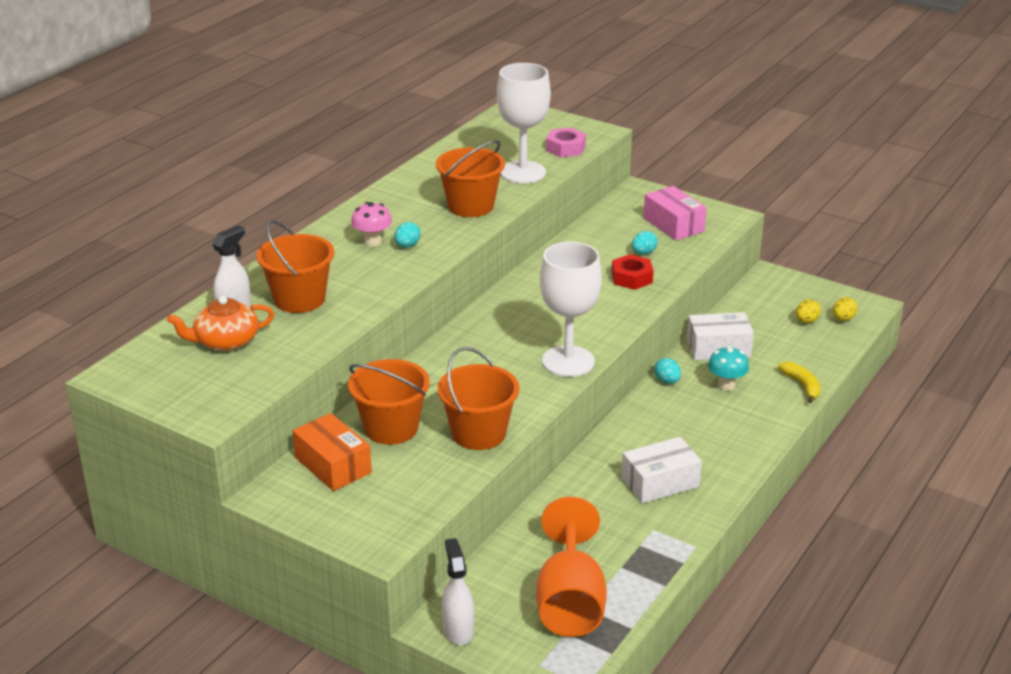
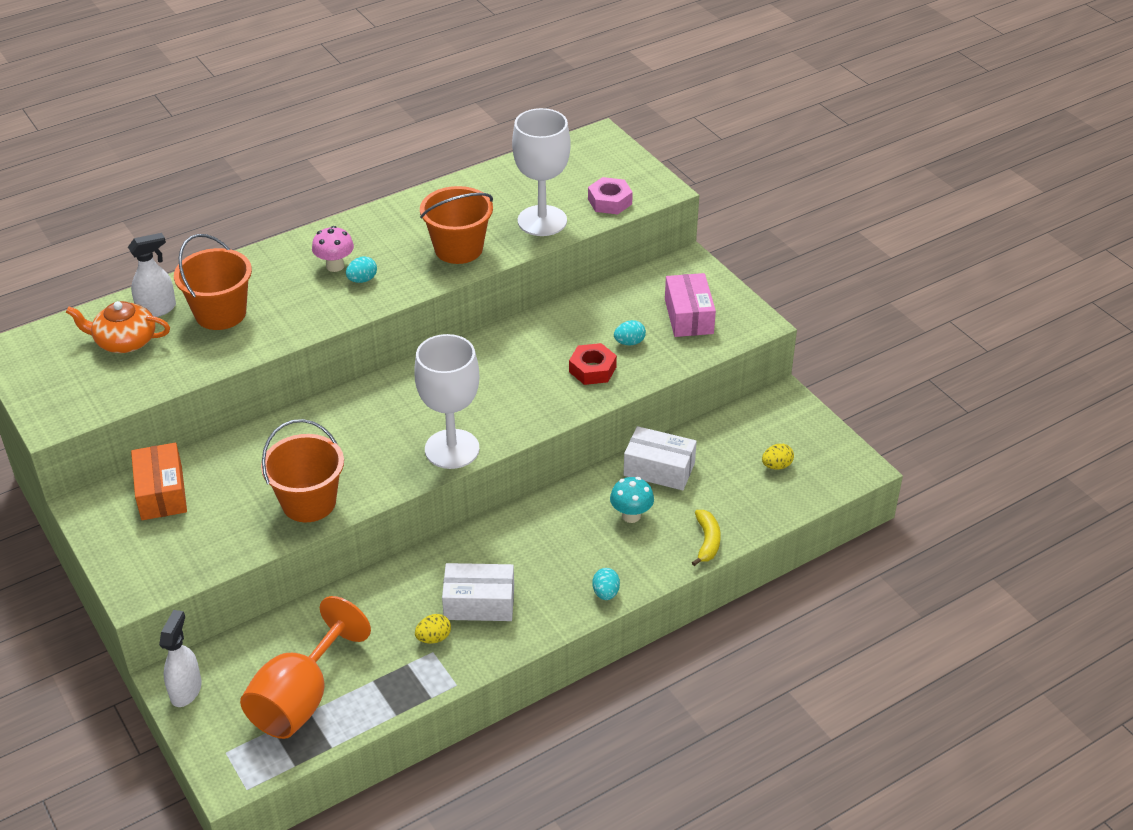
camera: 25 degrees right, 10 degrees up
(391, 428) = (239, 470): orange bucket -> none
(667, 381) = (577, 491): turquoise egg -> turquoise egg (605, 593)
(843, 319) = (817, 475): yellow egg -> yellow egg (434, 638)

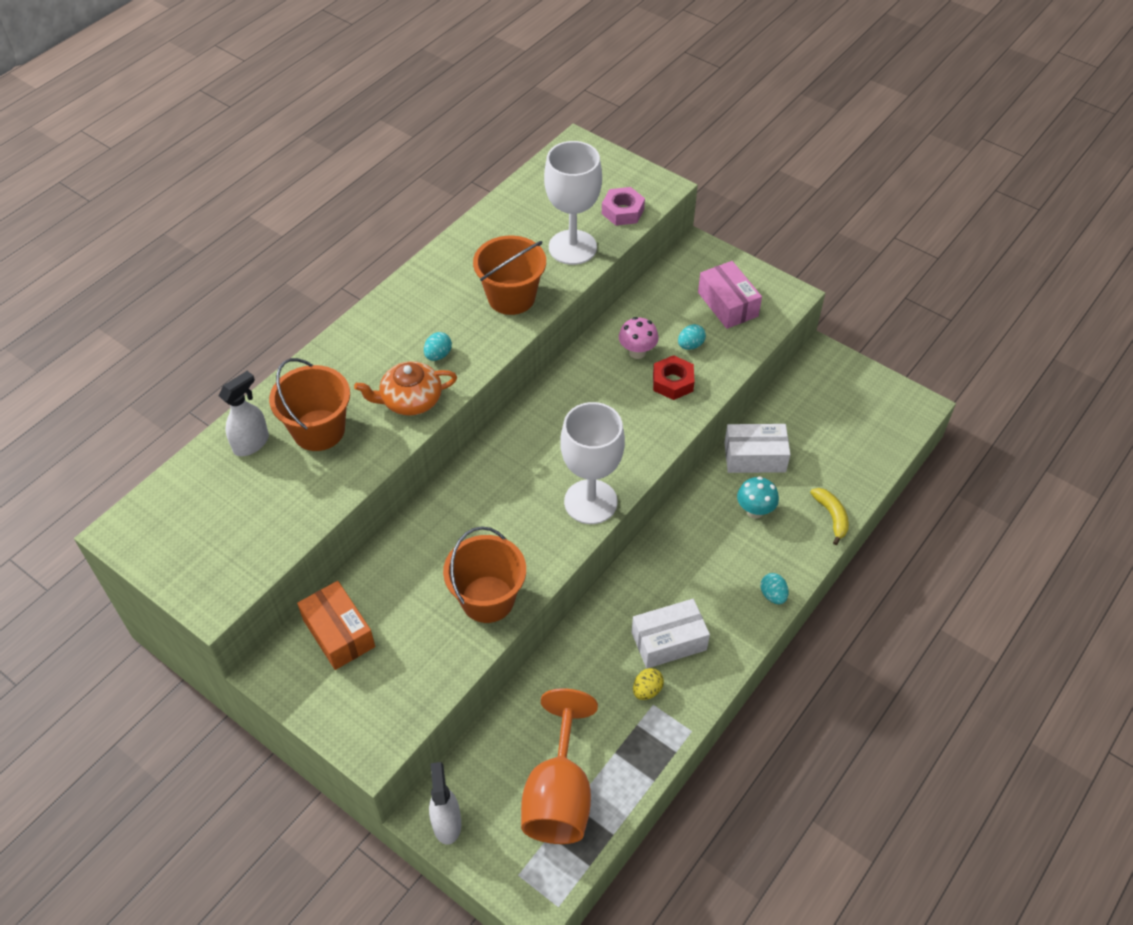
camera: 20 degrees left, 10 degrees up
(124, 341) = (237, 489): orange teapot -> orange teapot (410, 400)
(335, 266) = (403, 347): pink mushroom -> pink mushroom (637, 352)
(776, 466) = (850, 424): yellow egg -> none

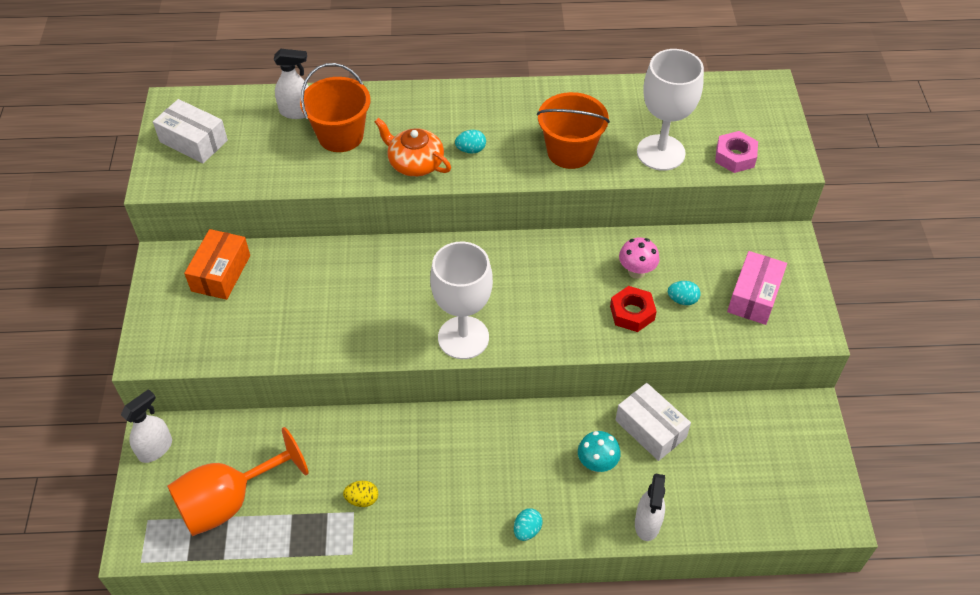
camera: 50 degrees right, 0 degrees up
(487, 599) = (320, 335): orange bucket -> none
(669, 641) = (418, 485): white box -> white box (193, 141)
(831, 516) = (647, 524): yellow banana -> white spray bottle

